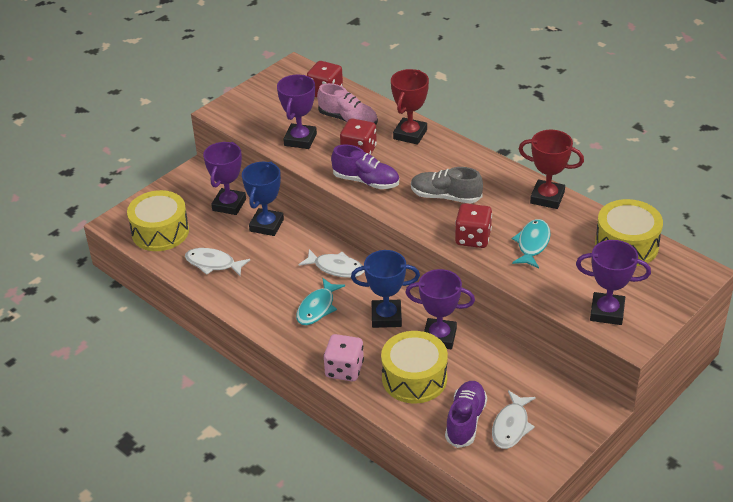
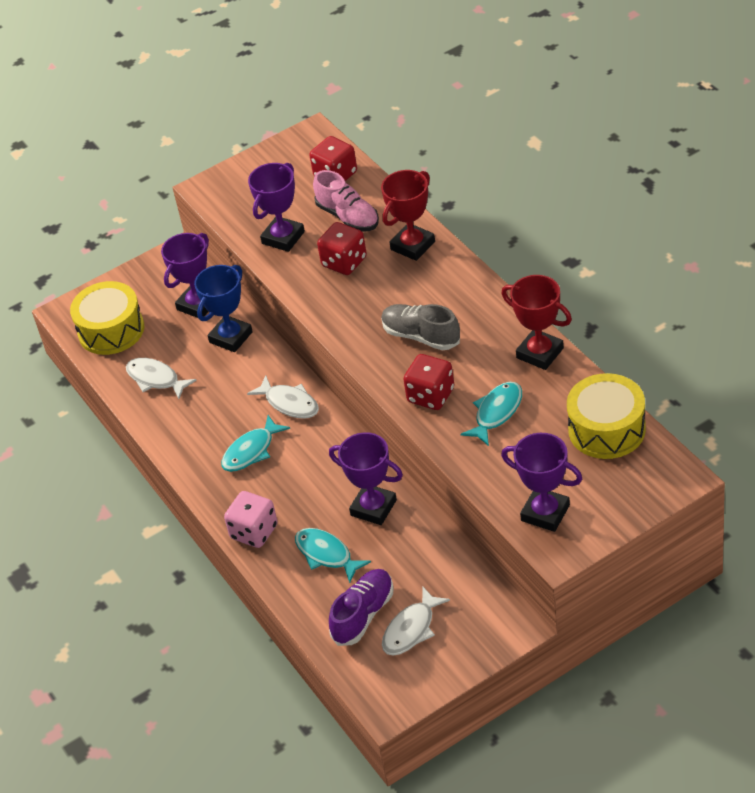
camera: 20 degrees right, 5 degrees up
(366, 181) = (337, 303): purple shoe -> none
(386, 317) = (323, 474): blue trophy -> none
(414, 378) = (326, 554): yellow drum -> turquoise fish

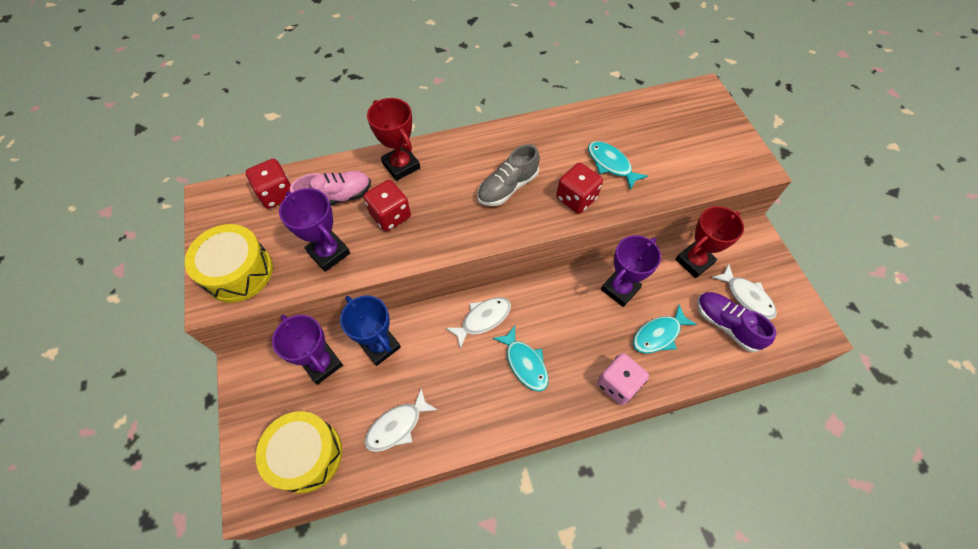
camera: 80 degrees left, 15 degrees up
(540, 353) = (560, 124): red trophy -> red trophy (694, 261)
(545, 513) = (720, 165): purple trophy -> none
(607, 429) = (650, 111): yellow drum -> yellow drum (238, 272)

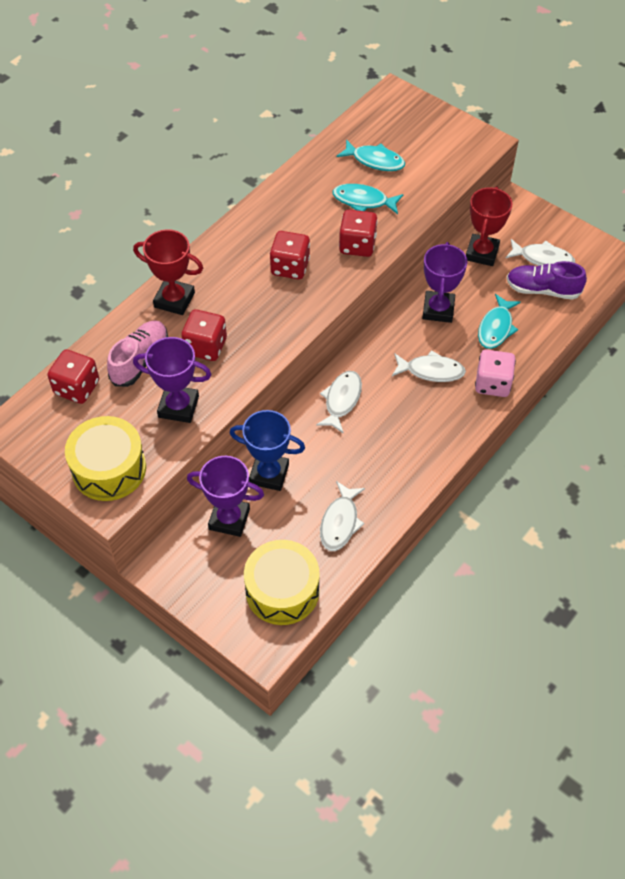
camera: 35 degrees left, 5 degrees down
(507, 187) = (290, 267): grey shoe -> red dice
(525, 363) = (406, 413): turquoise fish -> turquoise fish (375, 161)
(574, 339) = (431, 371): none -> white fish

